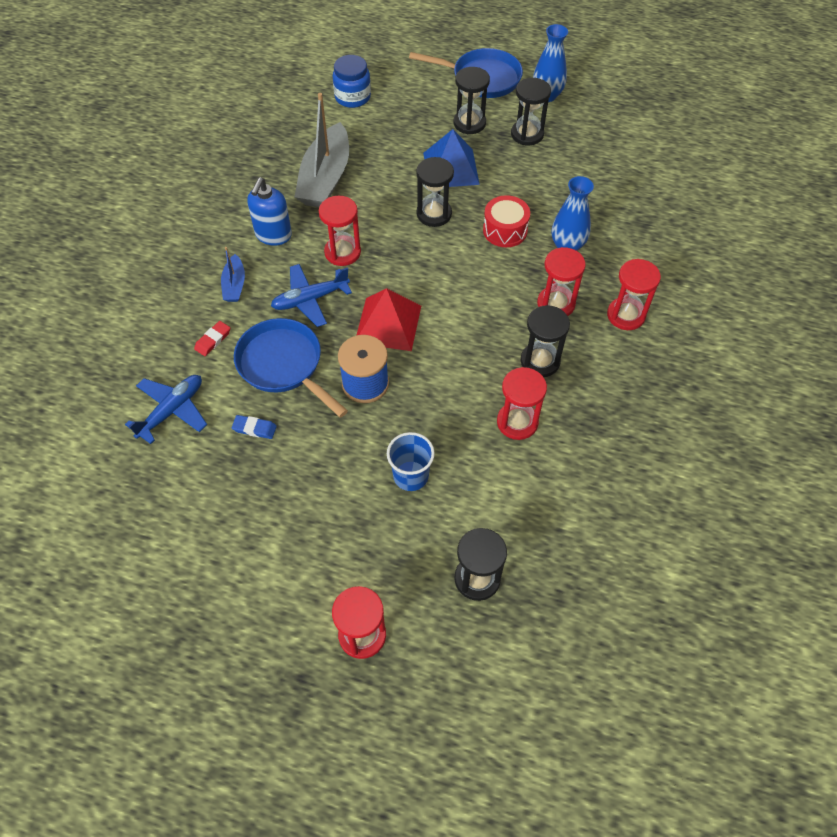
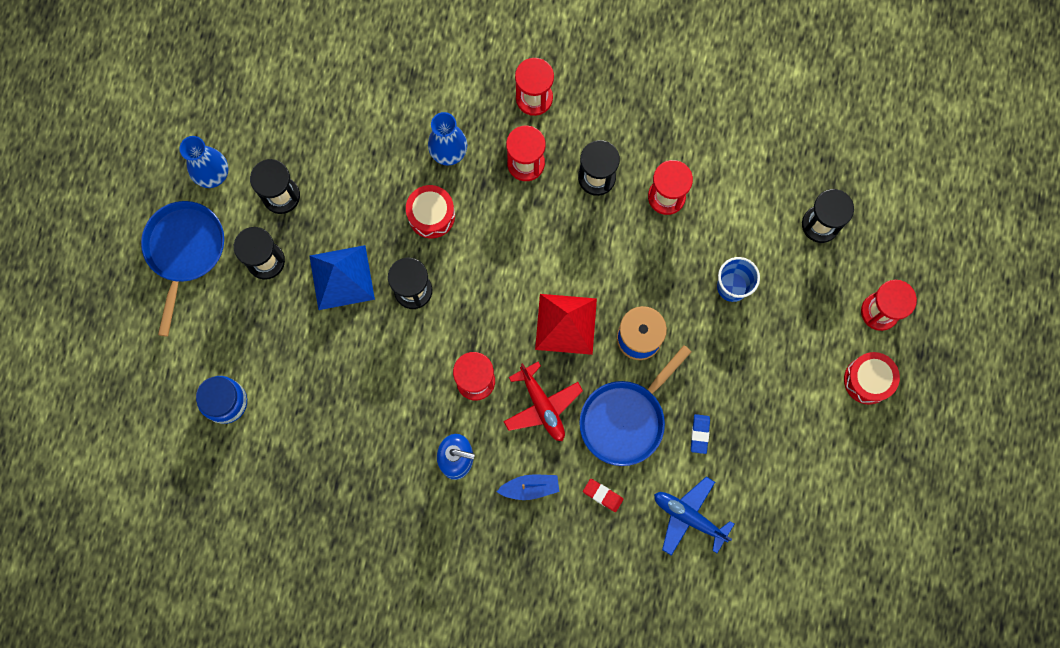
camera: 95 degrees left, 20 degrees up
(280, 609) = (868, 380): none -> red drum
(310, 299) = (542, 405): blue plane -> red plane
(325, 178) = (367, 415): grey boat -> none

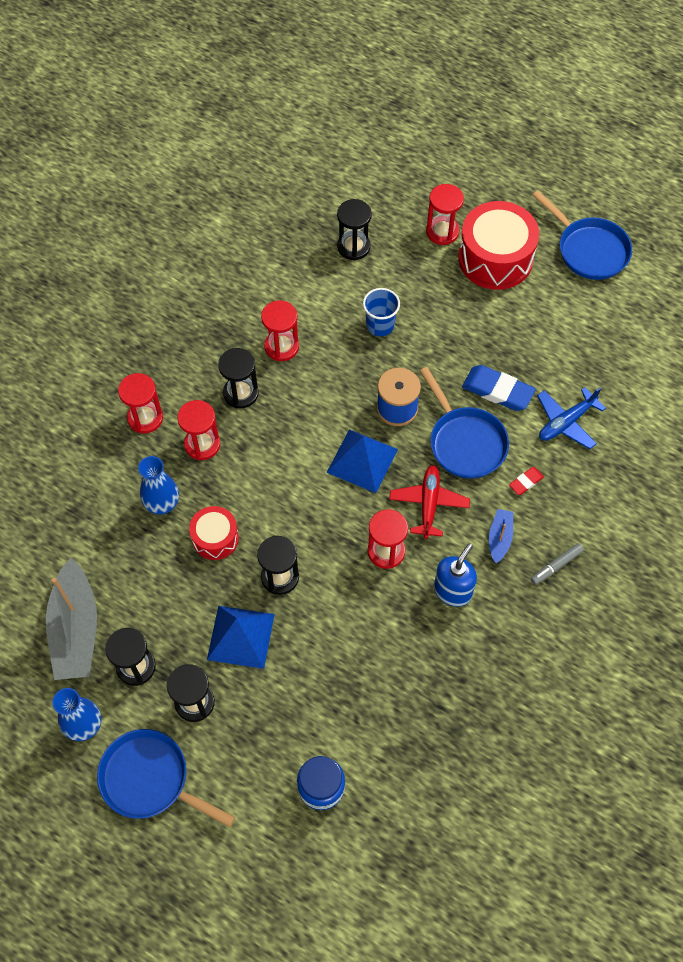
camera: 70 degrees left, 15 degrees down
(298, 128) = (75, 629): none -> grey boat
(520, 553) = (556, 566): none -> grey marker
(542, 405) = (429, 504): red plane -> red plane turned 75 degrees counterclockwise
(566, 323) = (362, 460): red pyramid -> blue pyramid
(699, 434) = (497, 391): blue eraser -> blue eraser, size x1.95
(868, 380) = (495, 258): red drum -> red drum, size x1.80
(922, 480) = (589, 250): none -> blue pan

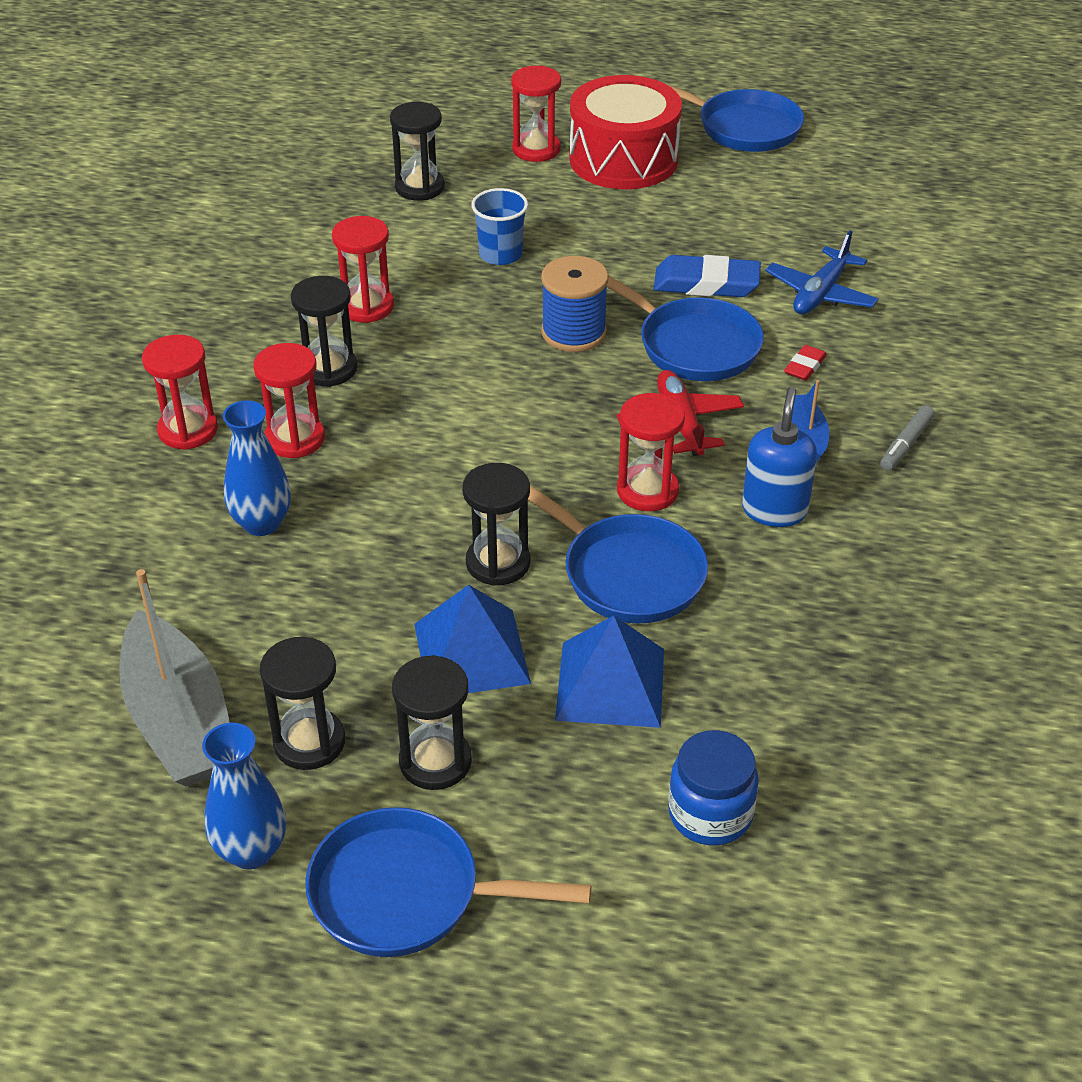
camera: 20 degrees left, 20 degrees down
(215, 538) = (369, 542): red drum -> none
(347, 609) = (626, 573): none -> blue pan
(362, 460) = (553, 399): blue pyramid -> blue pyramid (610, 684)

